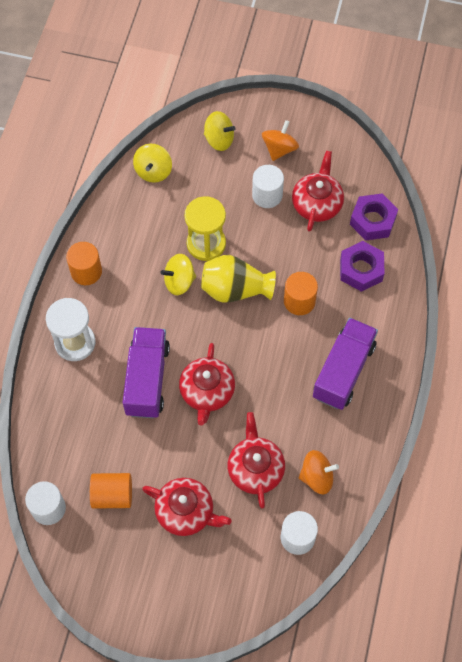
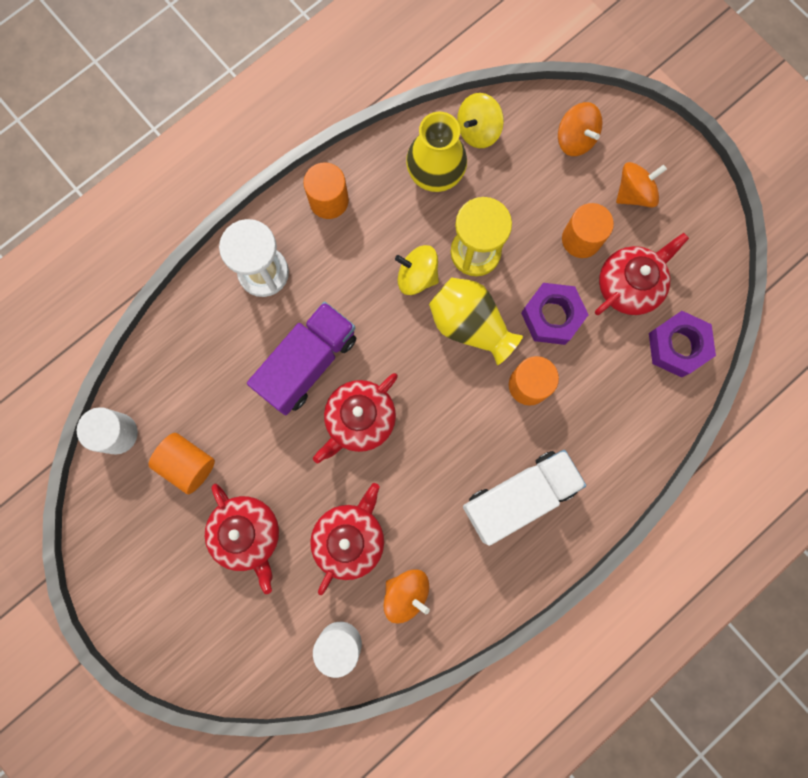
camera: 35 degrees right, 15 degrees up
(145, 213) = (435, 174): none -> yellow vase
(219, 139) = (575, 139): yellow spinning top -> orange spinning top
(267, 195) = (581, 239): white cylinder -> orange cylinder
(343, 371) = (519, 496): purple truck -> white truck
(361, 270) = (622, 394): purple nut -> purple nut (552, 316)

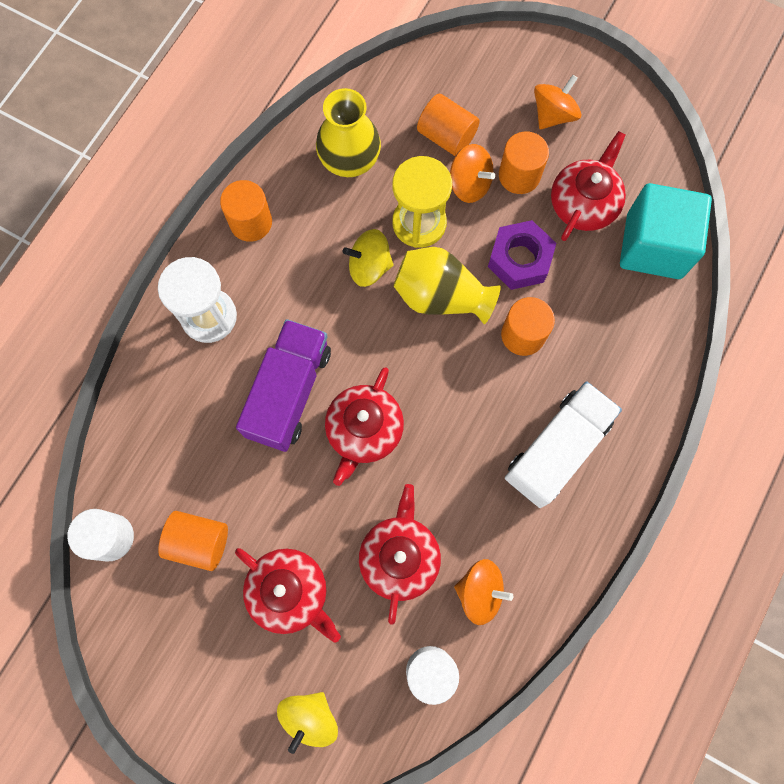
camera: 20 degrees left, 5 degrees down
(478, 131) = (376, 106): yellow spinning top -> yellow spinning top (309, 717)
(530, 181) = (446, 136): none -> orange cylinder
(575, 139) = (475, 83): orange spinning top -> orange spinning top (469, 184)
(677, 346) = (653, 246): purple nut -> turquoise cube

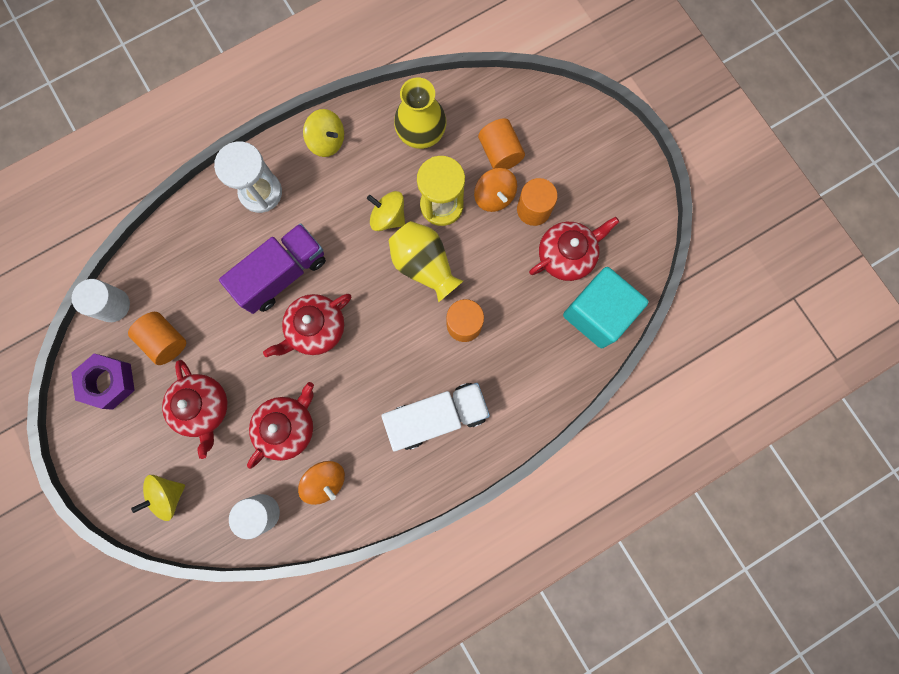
camera: 30 degrees right, 5 degrees up
(251, 222) = (327, 141): orange cylinder -> yellow spinning top
(519, 259) = (495, 270): purple nut -> purple nut (109, 382)
(553, 115) = (586, 178): orange spinning top -> none

